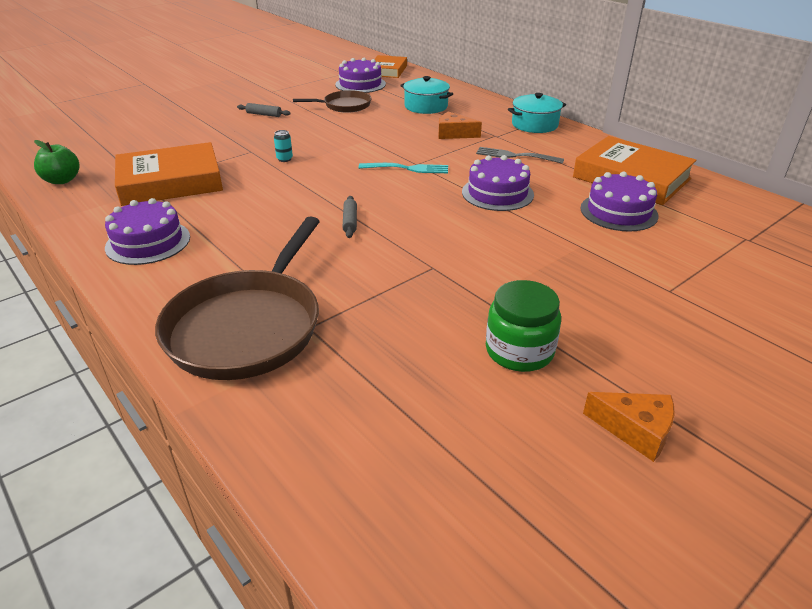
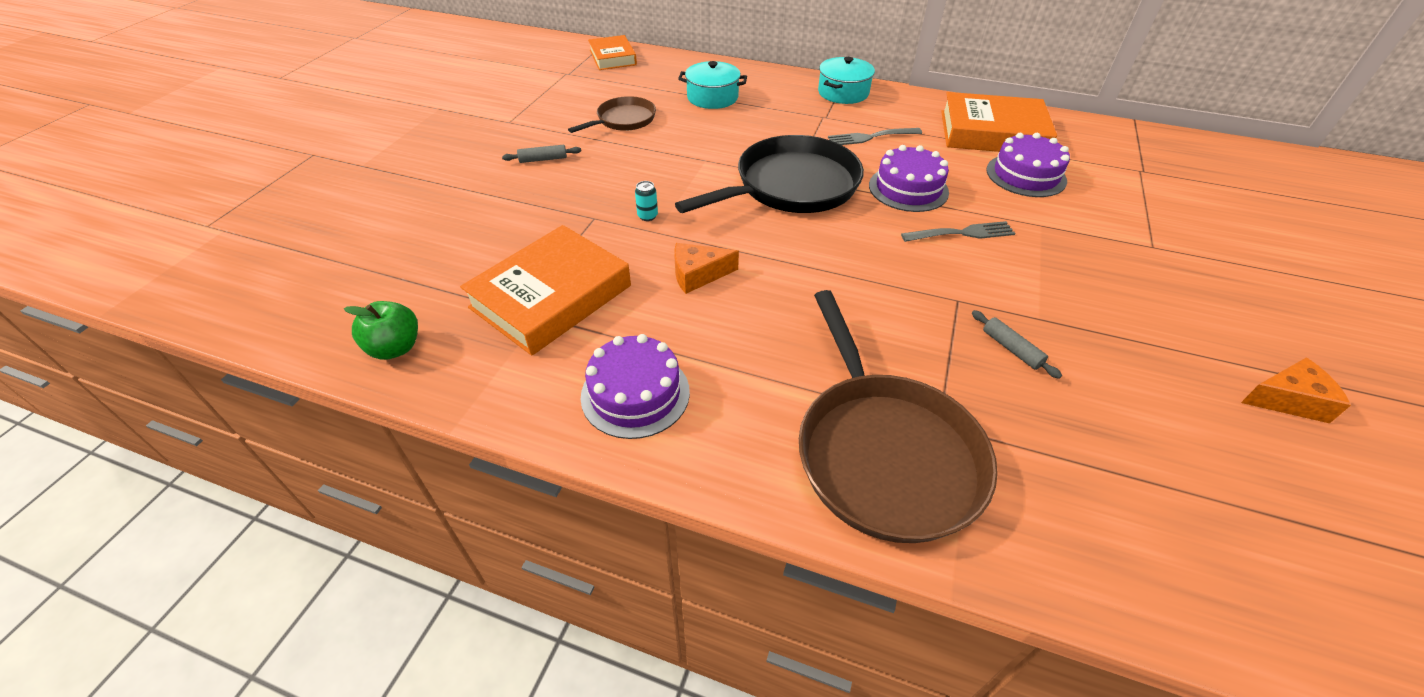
camera: 30 degrees left, 10 degrees up
(350, 221) = (818, 275): grey rolling pin -> grey rolling pin (1011, 349)
(360, 84) = (605, 85): purple cake -> none
(407, 168) = (791, 186): turquoise fork -> black pan
(454, 134) = (783, 126): orange cheese -> orange cheese (698, 274)
(499, 231) = (961, 233): none -> grey fork
(519, 351) = (1129, 362): green jar -> none

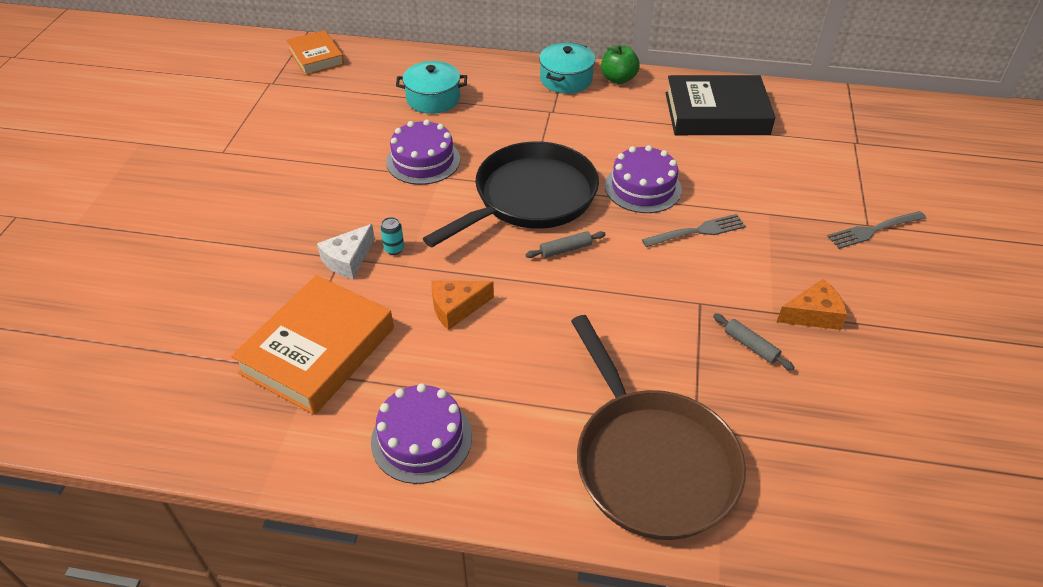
camera: 10 degrees left, 0 degrees up
(395, 348) = (177, 426): green apple -> green apple (618, 79)
(543, 159) = (271, 194): grey rolling pin -> grey rolling pin (565, 249)
(601, 221) = (348, 260): none -> white cheese
(623, 120) = (345, 137): brown pan -> none
(871, 137) = (601, 131): grey fork -> grey fork (874, 230)
(992, 133) = (716, 113): orange book -> black book
(1026, 175) = (751, 159): purple cake -> purple cake (423, 160)
(1287, 400) = (978, 362): orange cheese -> orange cheese (813, 314)

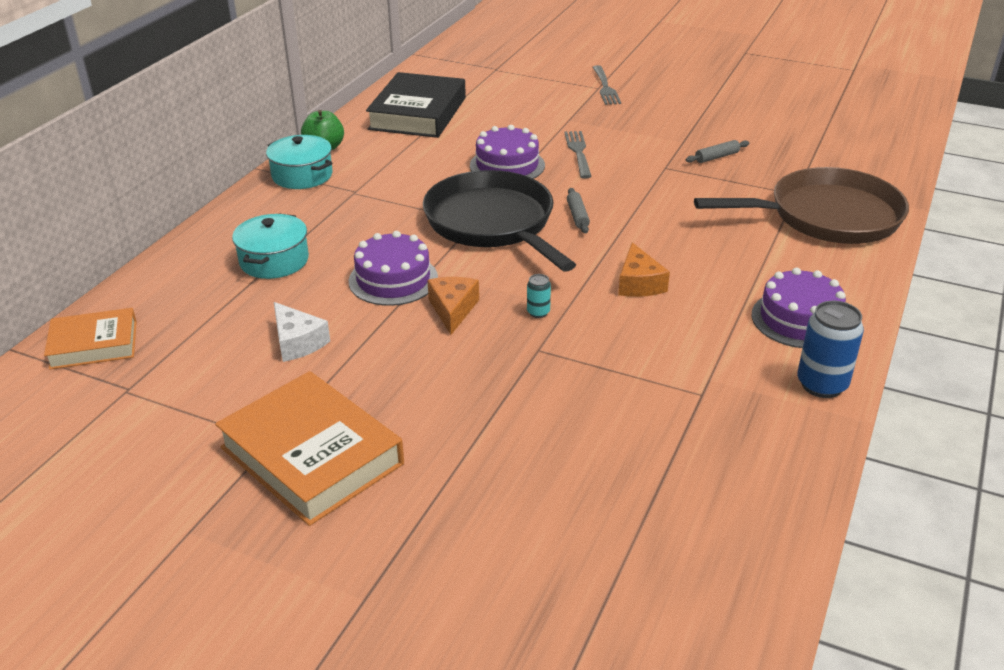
camera: 75 degrees left, 10 degrees down
(311, 460) = (822, 385): none -> blue can
(318, 350) = (678, 373): orange book -> orange book (312, 455)
(348, 260) = (544, 344): white cheese -> white cheese (297, 342)
(813, 314) = (689, 128): orange cheese -> orange cheese (453, 310)

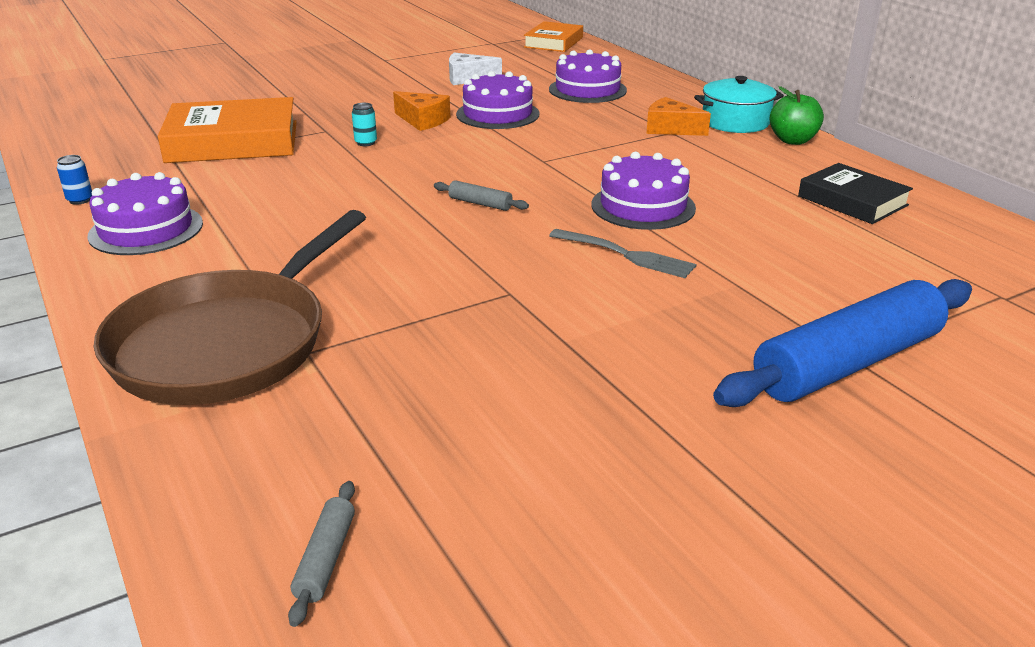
camera: 125 degrees right, 5 degrees down
(274, 261) = (587, 90): turquoise pot -> purple cake
(312, 455) = (354, 64): orange book -> orange book (233, 142)
(418, 113) = (852, 201): black book -> black book, size x0.61
(493, 223) = (527, 166): black pan -> none
(605, 87) = (847, 363): grey fork -> blue rolling pin
(639, 283) = (327, 188): orange cheese -> orange cheese (670, 129)
(717, 157) = (483, 344): grey rolling pin -> grey rolling pin (326, 559)
(822, 385) = (80, 200): blue can -> blue can, size x0.50

